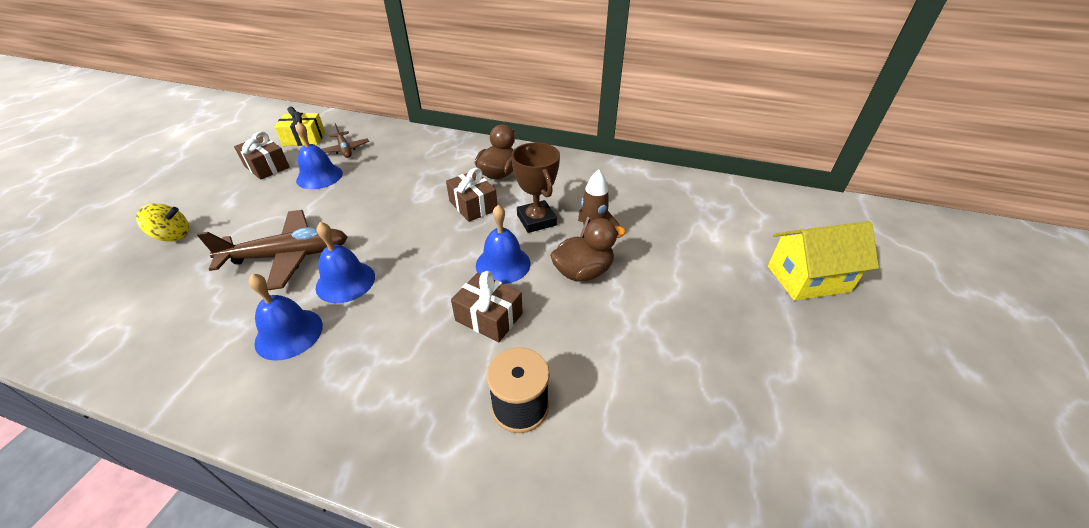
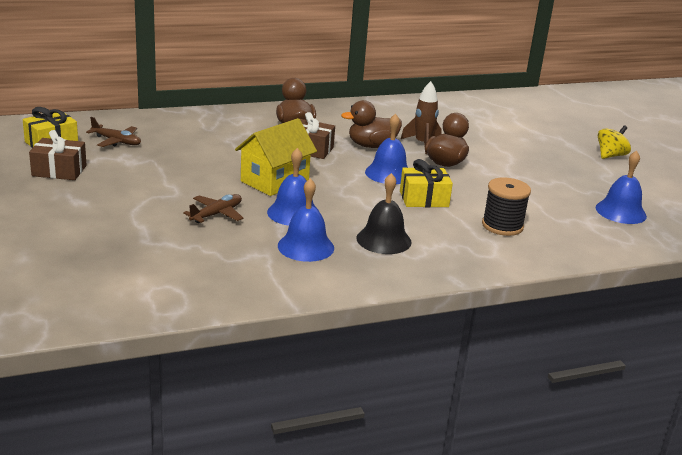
camera: 40 degrees left, 15 degrees down
(173, 236) = (75, 234): yellow spinning top -> yellow spinning top (610, 156)
(288, 256) = (216, 214): brown plane -> brown plane, size x0.55
(319, 176) = (133, 164): blue bell -> blue bell (620, 212)
(366, 361) = (383, 240): none -> black bell
(489, 317) = (424, 199): brown gift -> yellow gift
(536, 220) = (371, 146): brown trophy -> brown duck
(807, 279) = (570, 132): yellow house -> yellow house (274, 181)

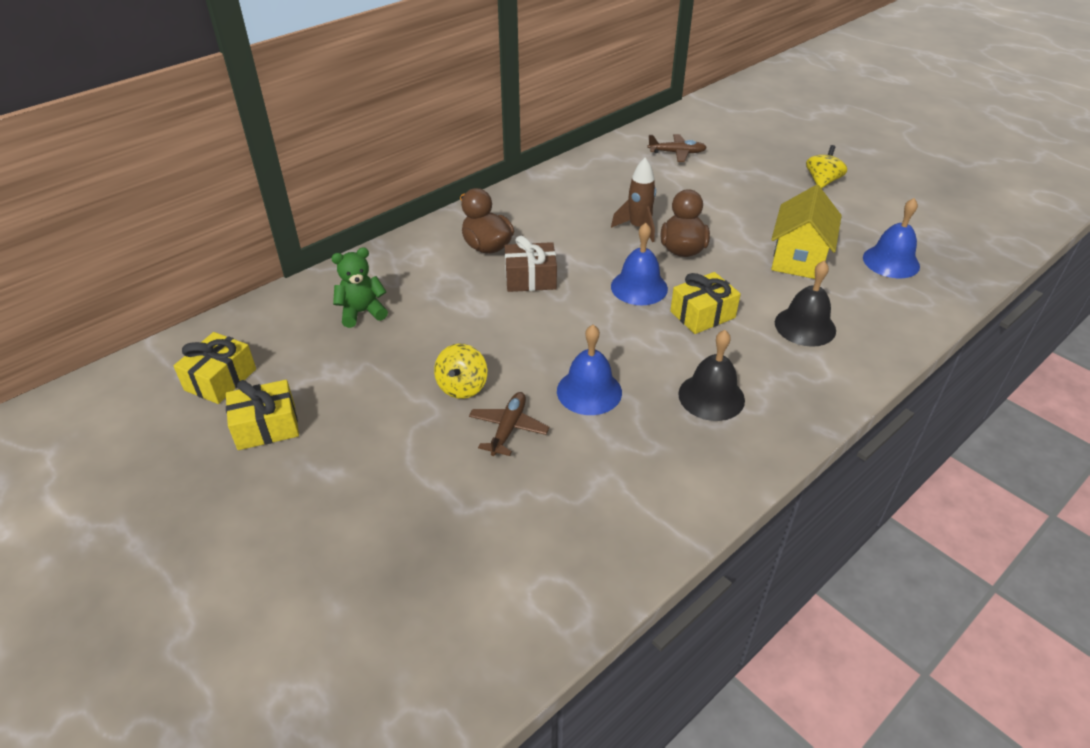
camera: 20 degrees left, 15 degrees up
(59, 171) = (266, 427): brown gift -> yellow gift
(116, 141) = (301, 346): brown plane -> brown plane (677, 153)
(173, 136) = (362, 312): none -> green teddy bear
(205, 187) = (462, 386): none -> yellow spinning top
(274, 181) = (531, 345): yellow house -> yellow house (798, 258)
(306, 246) = (642, 442): blue bell -> none
(371, 146) = (590, 249): brown duck -> none
(502, 226) = (805, 326): black spool -> black bell

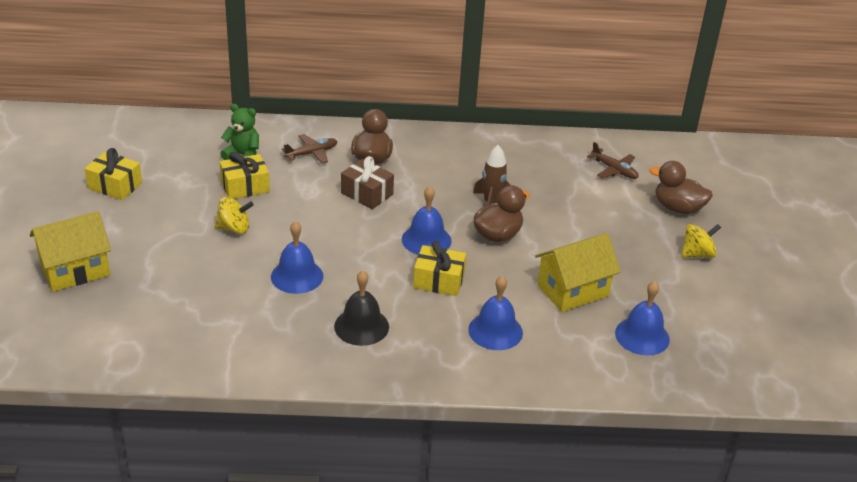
camera: 40 degrees right, 5 degrees down
(220, 379) = (126, 148): yellow gift -> yellow gift (245, 187)
(359, 550) = (75, 270): none -> yellow house
(462, 386) = (234, 228): yellow spinning top -> yellow spinning top turned 150 degrees counterclockwise
(508, 428) = (224, 265): brown plane -> brown plane (312, 153)
(758, 157) = (677, 208): none -> brown duck
(805, 326) = (495, 331): black bell -> blue bell

